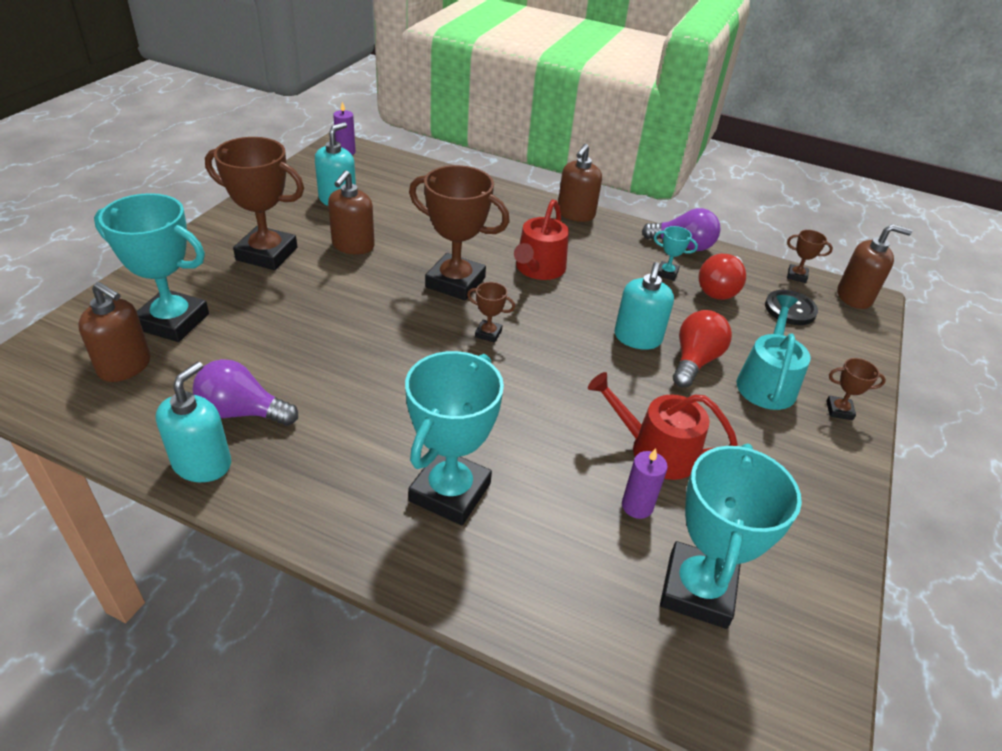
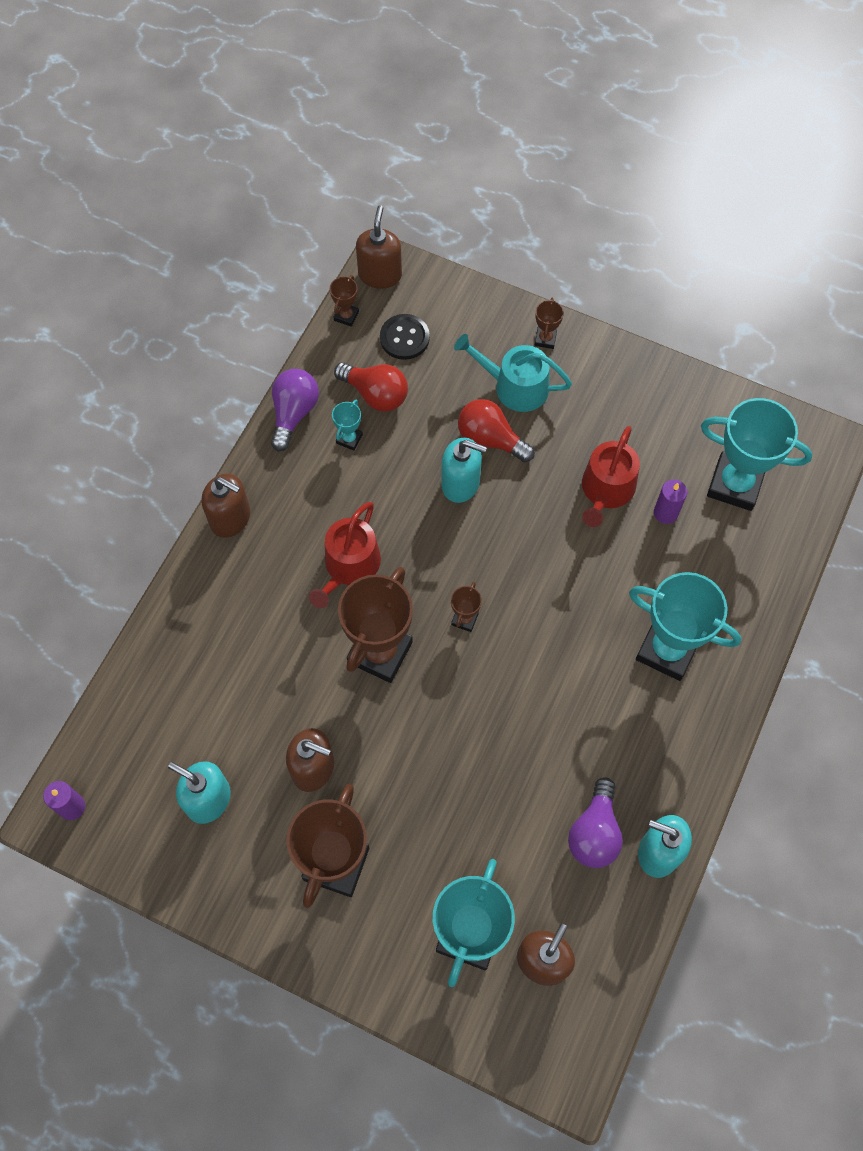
camera: 85 degrees left, 25 degrees up
(538, 269) = (349, 566): red watering can -> red watering can turned 90 degrees clockwise

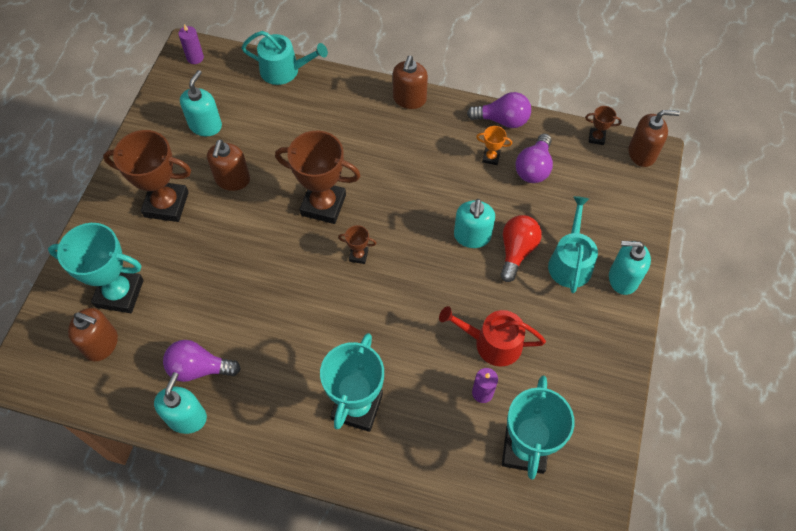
camera: 80 degrees right, 5 degrees down
(134, 677) = (284, 70): none -> turquoise watering can
(349, 439) = (491, 157): turquoise trophy -> orange trophy
(349, 566) = (386, 175): red watering can -> none
(375, 394) = (534, 168): red light bulb -> purple light bulb
(404, 338) = (590, 179): black button -> none
(545, 339) = (623, 278): brown trophy -> turquoise soap dispenser

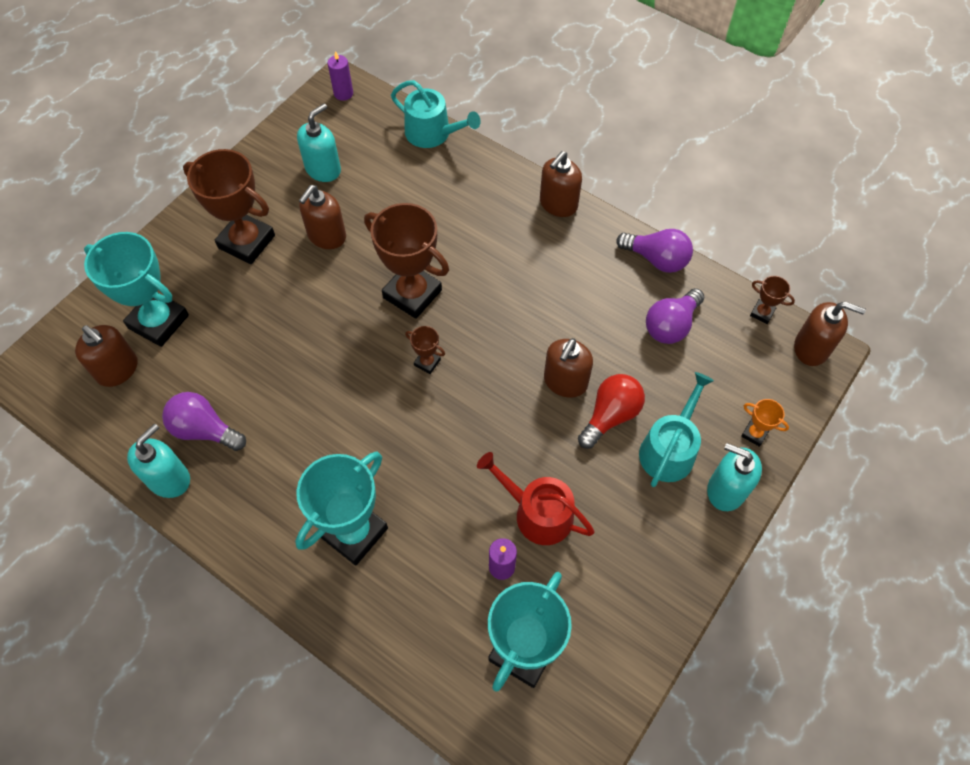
camera: 20 degrees right, 0 degrees up
(472, 236) = (565, 382): turquoise soap dispenser -> brown soap dispenser
(491, 157) = (625, 298): orange trophy -> orange trophy (754, 434)

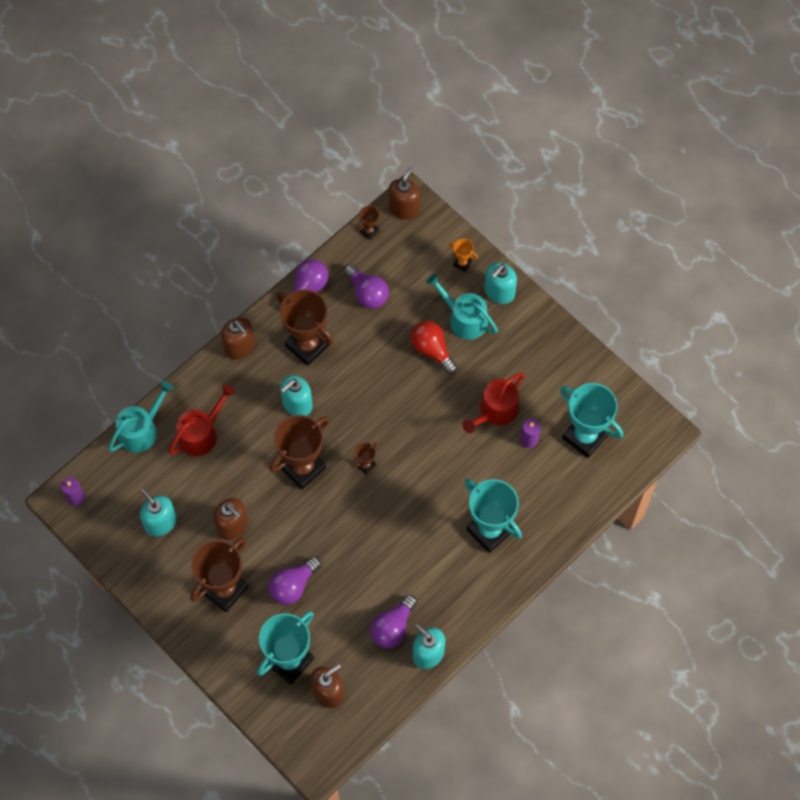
camera: 80 degrees left, 5 degrees up
(255, 310) = (293, 586): none -> purple light bulb
(439, 187) = (201, 433): none -> red watering can
(496, 274) = (297, 404): none -> turquoise soap dispenser
(565, 382) = (400, 374): brown soap dispenser -> none
(579, 272) = (307, 345): none -> brown trophy
(754, 434) = (462, 263): orange trophy -> orange trophy turned 75 degrees clockwise

